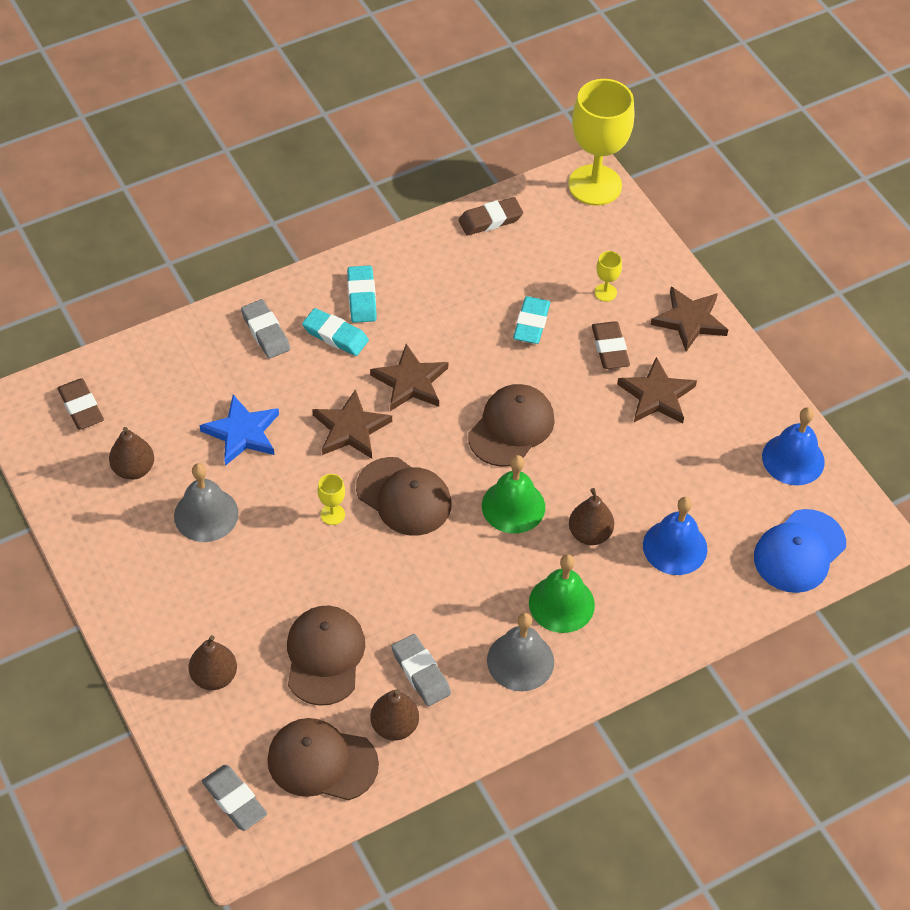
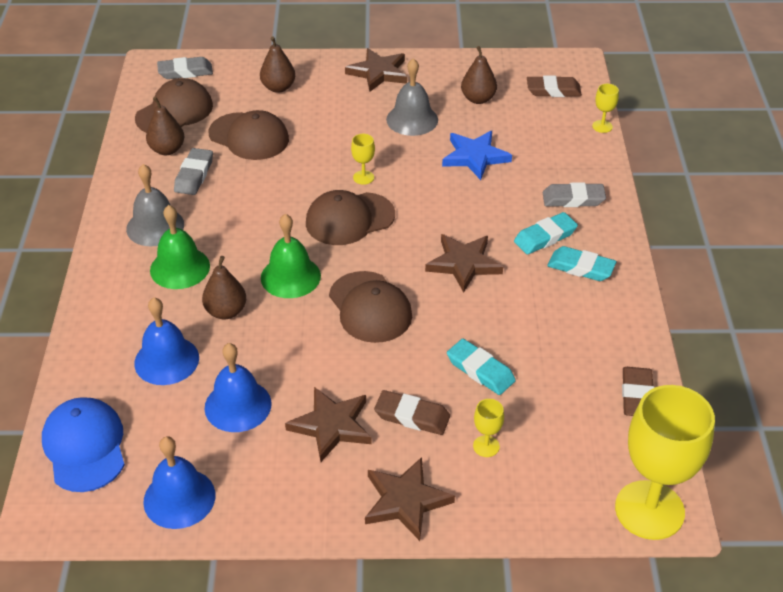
camera: 120 degrees right, 10 degrees down
(128, 345) = (602, 126): none -> yellow goblet
(350, 429) = (438, 213): brown star -> brown star (378, 73)
(421, 672) = (194, 175): grey eraser -> grey eraser turned 75 degrees counterclockwise
(683, 468) = (238, 405): none -> blue bell

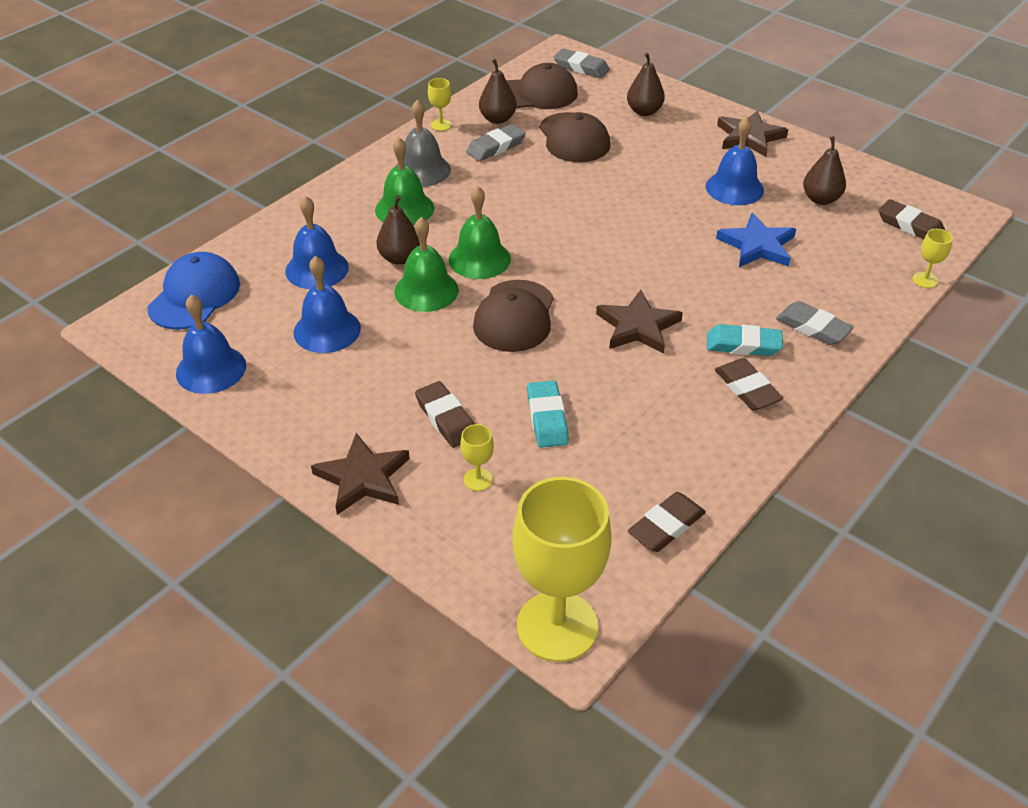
camera: 40 degrees right, 0 degrees up
(279, 326) = (426, 290): none -> green bell
(331, 426) = (376, 387): brown star -> none
(349, 219) = (581, 240): brown cap -> none
(363, 177) = (632, 214): yellow goblet -> yellow goblet (441, 125)
(412, 119) = (734, 188): grey bell -> blue bell
(581, 267) = (747, 388): turquoise eraser -> brown eraser

